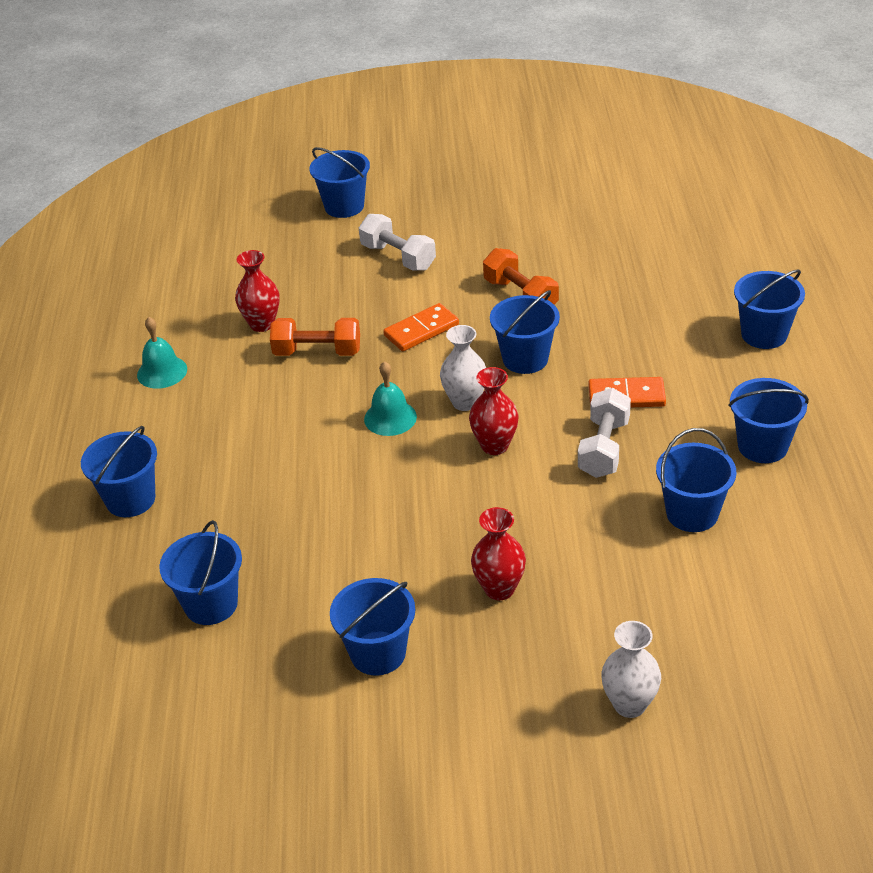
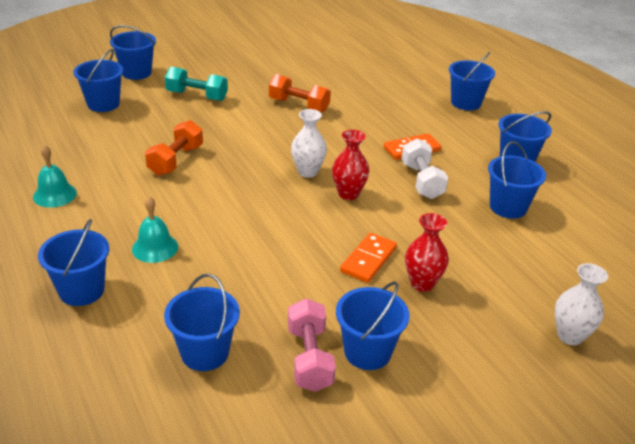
camera: 30 degrees left, 5 degrees down
(262, 324) = (120, 150): red vase -> none
(312, 641) = (309, 358): none -> pink dumbbell
(317, 352) = (176, 160): orange dumbbell -> orange dumbbell turned 45 degrees counterclockwise
(390, 418) = (260, 191): turquoise bell -> turquoise bell (155, 247)
(398, 257) = (197, 96): white dumbbell -> turquoise dumbbell
(421, 330) = (244, 135): orange domino -> orange domino (368, 260)
(525, 359) = (329, 140): blue bucket -> blue bucket (103, 104)

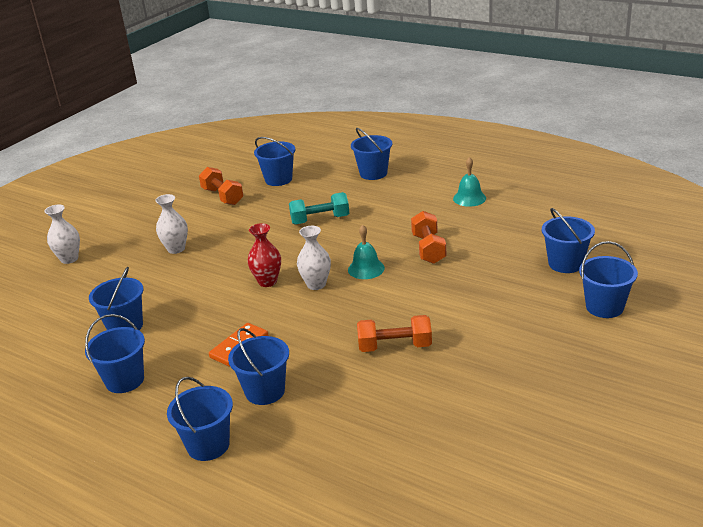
camera: 155 degrees right, 5 degrees down
(155, 247) = (363, 201): turquoise bell -> turquoise bell (366, 269)
(197, 96) = (504, 310): turquoise dumbbell -> turquoise dumbbell (320, 220)
(309, 358) = (222, 196): pink dumbbell -> orange dumbbell
(367, 352) = (192, 209): blue bucket -> blue bucket (265, 391)
(368, 260) = (220, 247): orange domino -> none
(422, 181) = (212, 318): white dumbbell -> none
(422, 283) = (176, 249): red vase -> white vase

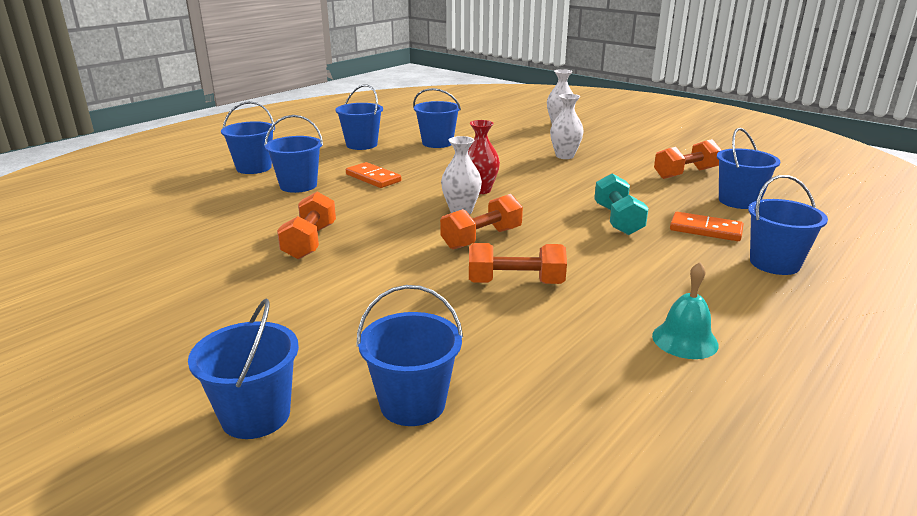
camera: 95 degrees right, 5 degrees down
(330, 191) = (705, 230): none -> orange domino
(366, 269) = (481, 238): turquoise bell -> orange dumbbell

